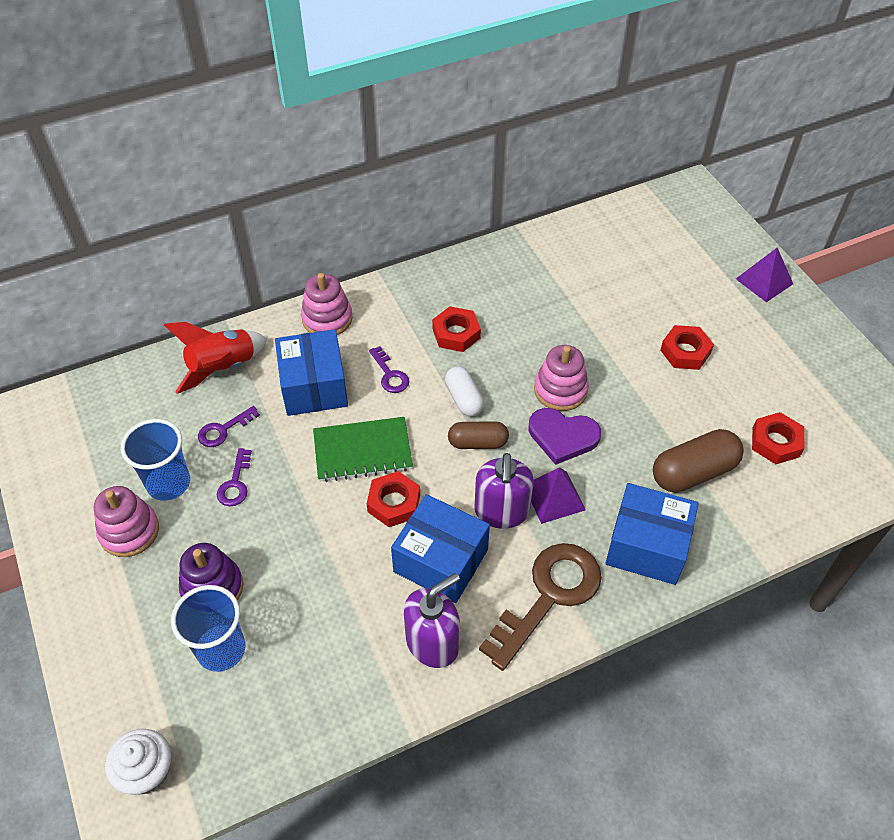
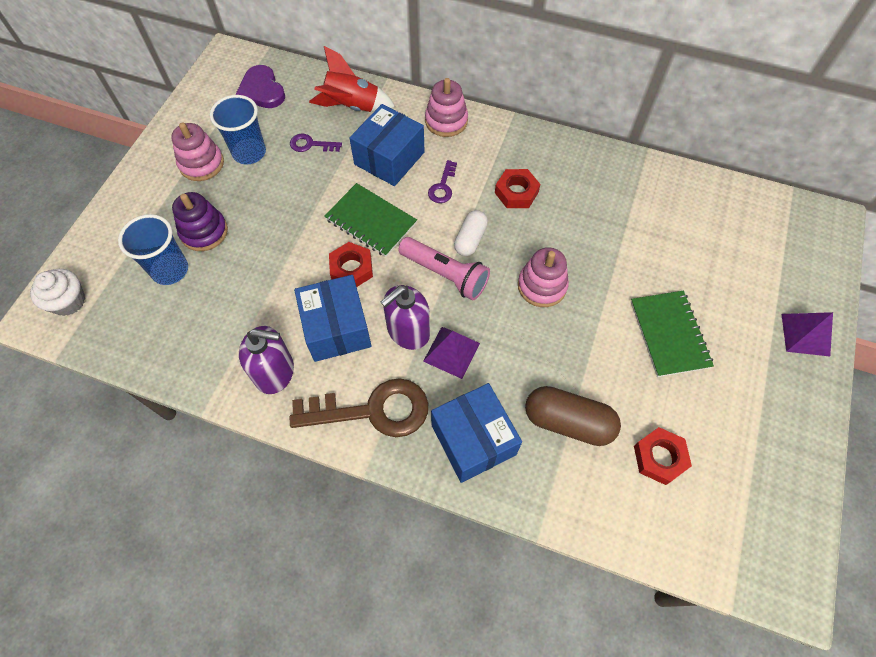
camera: 45 degrees right, 10 degrees up
(235, 483) = (281, 182): purple key -> none
(477, 442) = (445, 275): brown capsule -> pink flashlight
(562, 436) = (505, 318): purple heart -> purple heart (262, 90)
(685, 352) = (669, 334): red nut -> green notebook

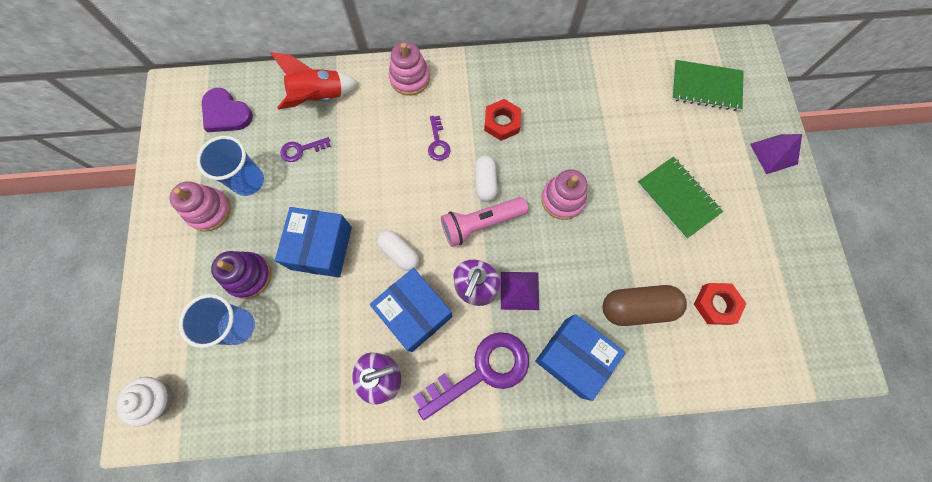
camera: 25 degrees left, 10 degrees up
(351, 269) = (399, 253): red nut -> white capsule
(371, 221) = (393, 201): green notebook -> green notebook (705, 87)
(373, 410) = (482, 371): brown key -> purple key
(389, 158) = (378, 134): blue box -> blue box (321, 248)
(445, 275) = (480, 224): pink flashlight -> pink flashlight turned 150 degrees clockwise

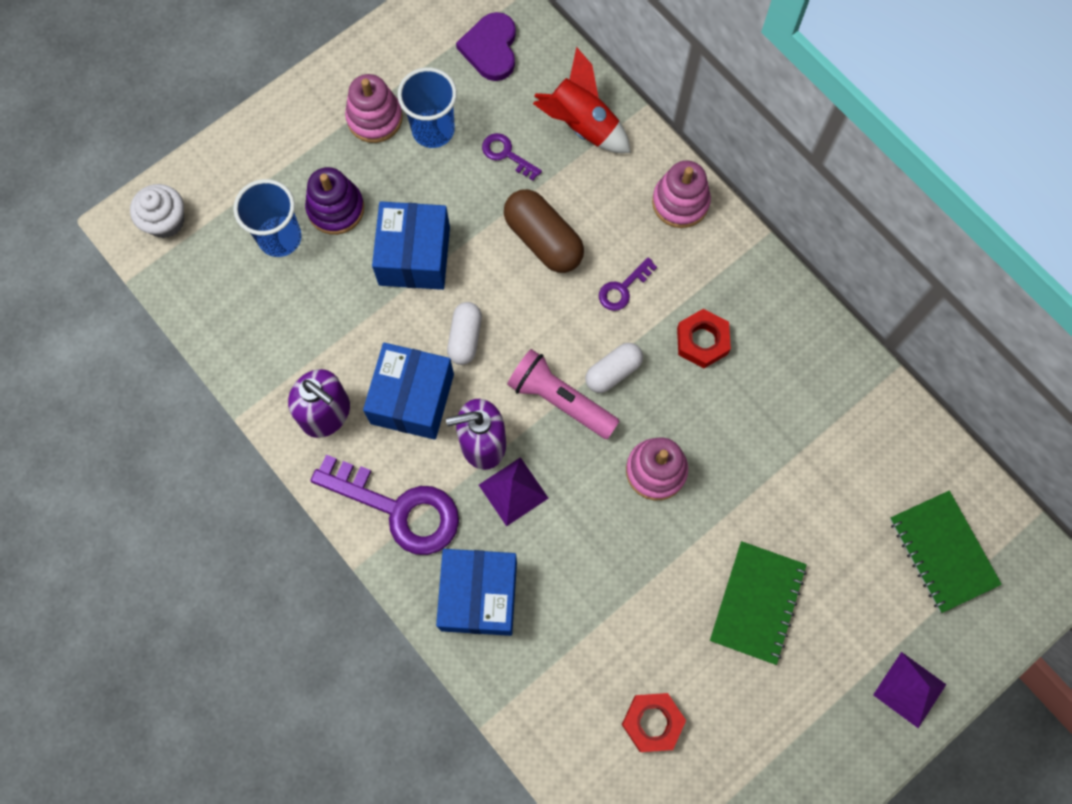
camera: 55 degrees right, 0 degrees up
(321, 248) = (414, 256): blue box -> blue box turned 60 degrees counterclockwise
(637, 307) = (585, 633): brown capsule -> brown capsule (543, 240)

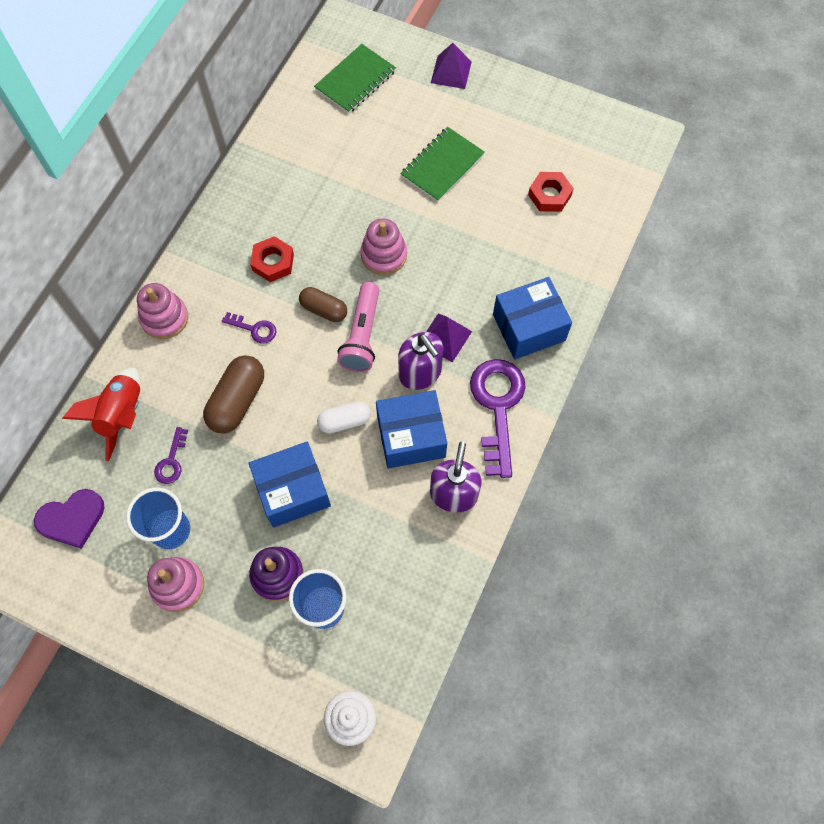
camera: 115 degrees left, 5 degrees down
(613, 372) = (324, 310): white capsule -> brown capsule
(757, 603) = (442, 166): green notebook -> green notebook turned 45 degrees counterclockwise

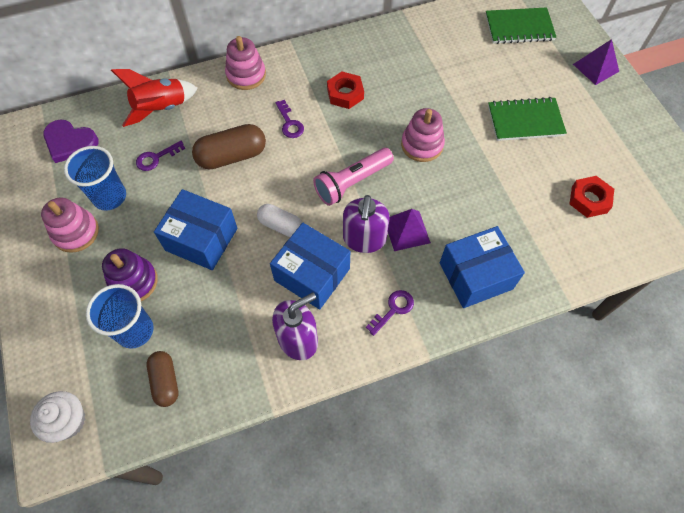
camera: 45 degrees right, 5 degrees down
(324, 310) = (345, 147): brown capsule -> brown capsule (165, 381)
(497, 407) = (393, 309): purple key -> purple key, size x0.47
(529, 327) = (475, 276): blue box -> blue box turned 45 degrees counterclockwise

